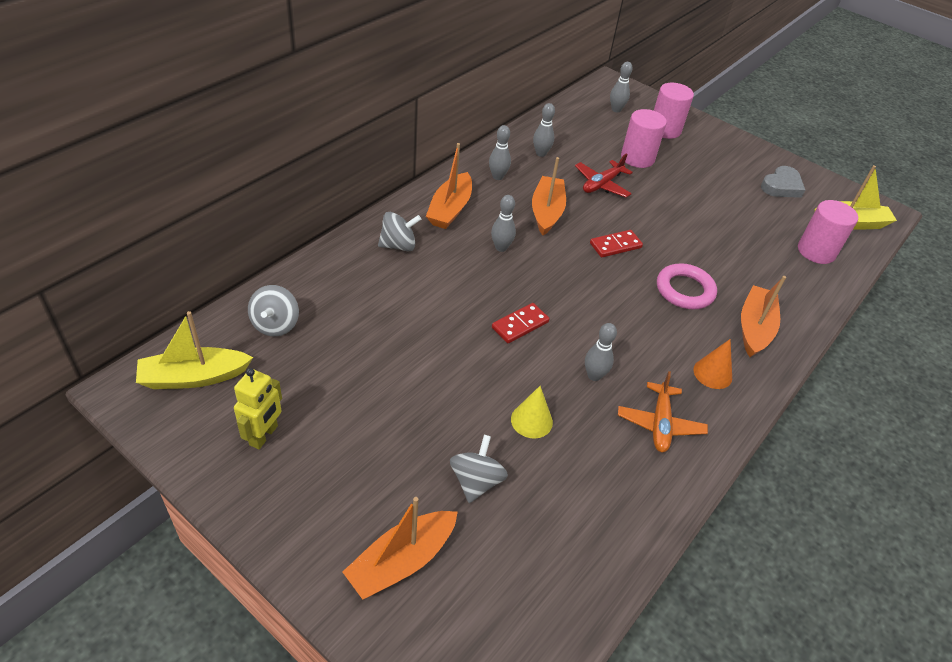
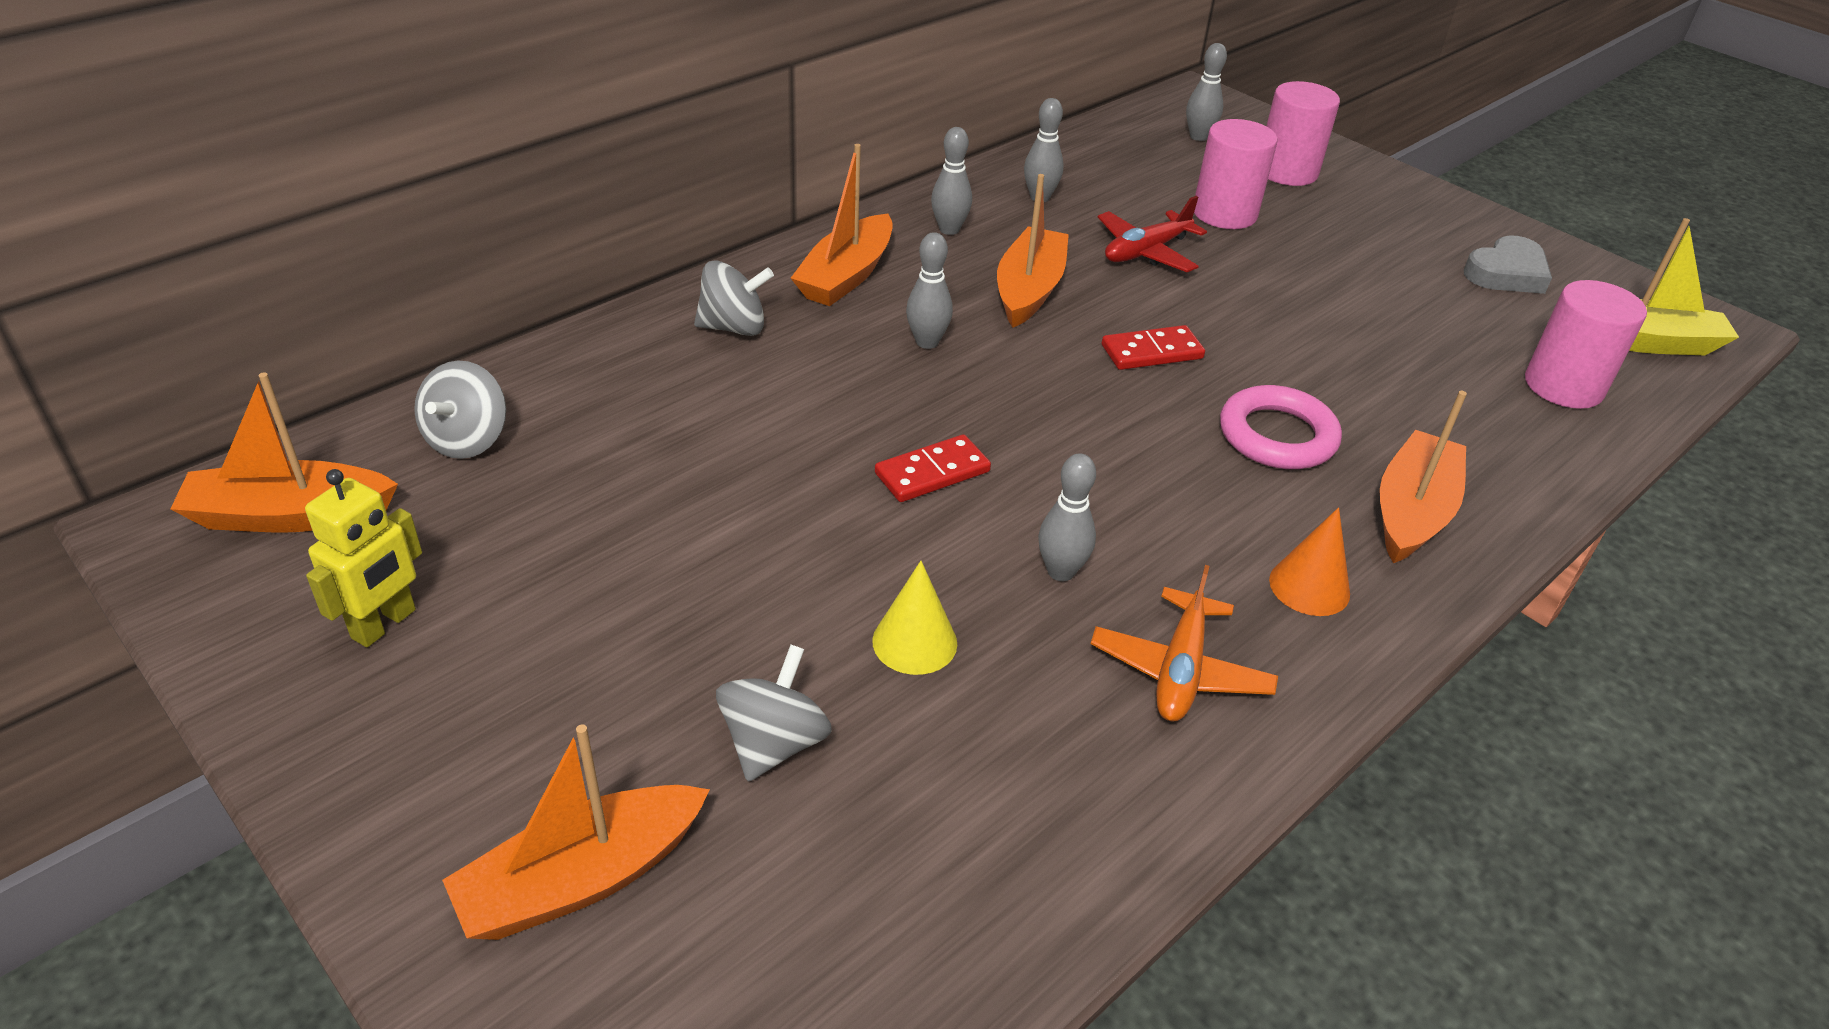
camera: 10 degrees right, 5 degrees down
(194, 377) = (289, 515): yellow boat -> orange boat

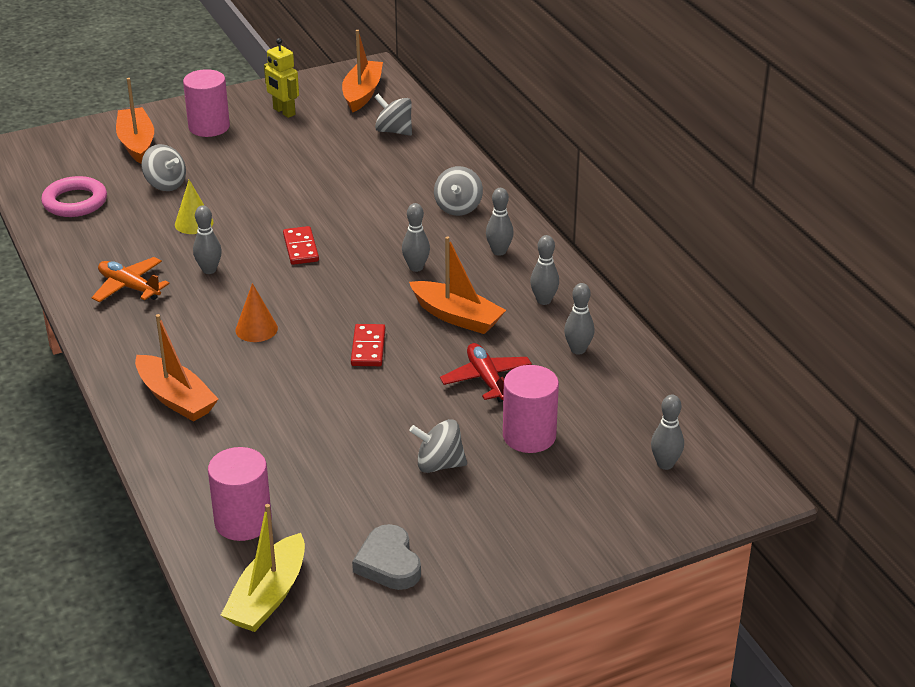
camera: 110 degrees right, 5 degrees down
(846, 276) = (499, 251): orange boat -> grey bowling pin
(1277, 436) = (265, 371): pink ring -> pink ring (75, 202)
(1287, 171) = (589, 497): pink cylinder -> pink cylinder (209, 127)
(1309, 586) = (149, 341): orange cone -> orange cone (256, 329)
(1327, 264) = (439, 464): none -> grey spinning top

